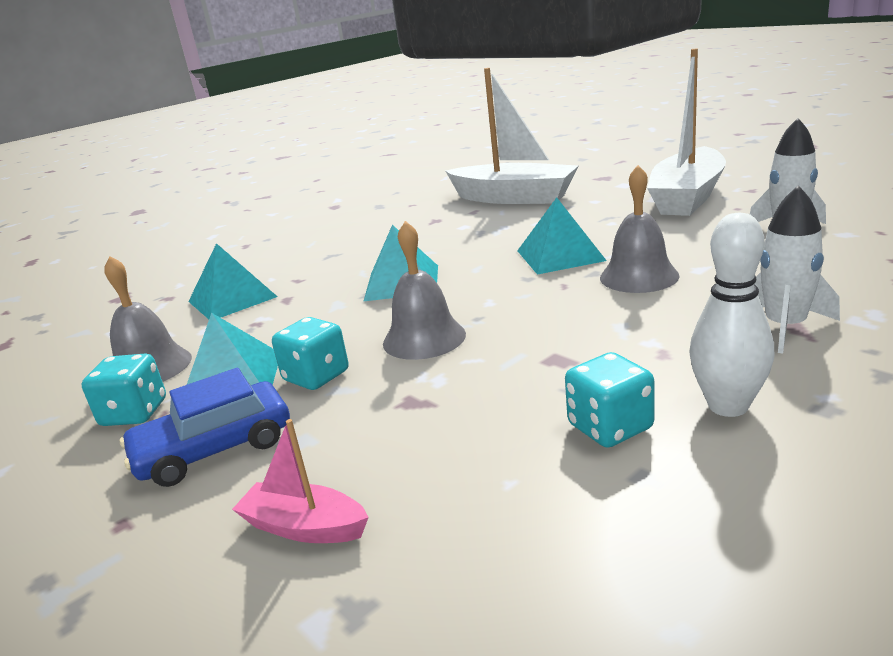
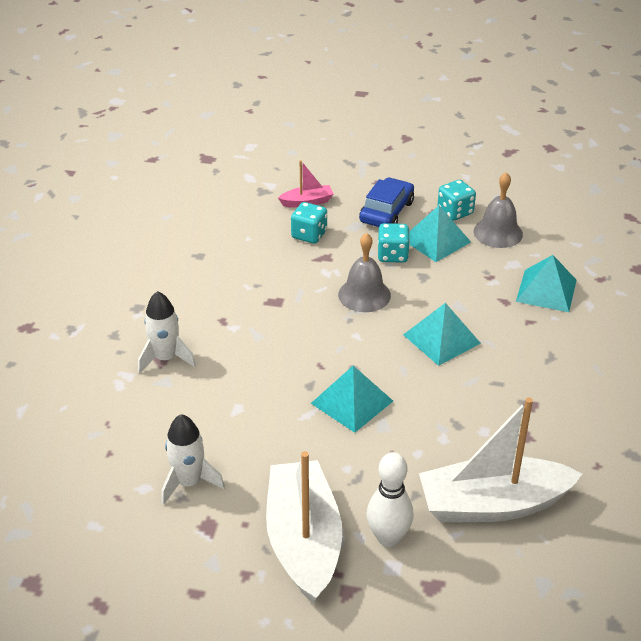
camera: 140 degrees right, 15 degrees up
(610, 427) = (224, 271): turquoise dice -> turquoise dice (309, 235)
(639, 276) = (274, 388): grey bell -> none
(728, 406) = (179, 296): white bowling pin -> white bowling pin (388, 538)

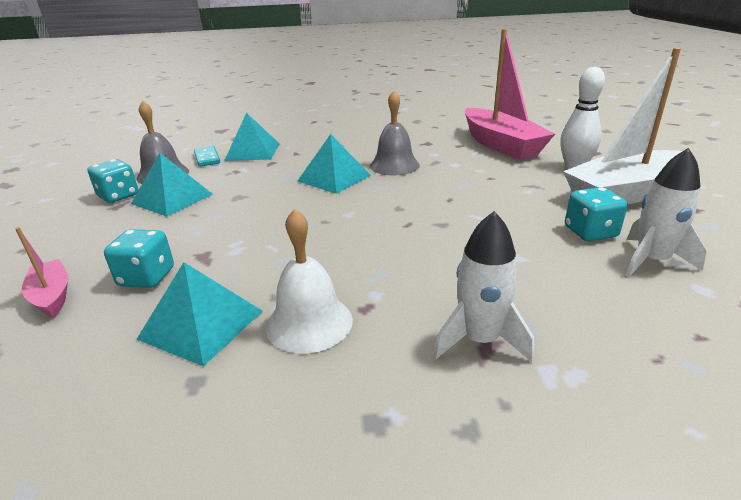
camera: 105 degrees left, 10 degrees down
(222, 296) = (309, 323): none -> white bell
(352, 402) = (447, 201): turquoise pyramid -> turquoise pyramid (201, 324)
(364, 295) = (277, 220): grey bell -> grey bell (394, 165)
(386, 212) = (104, 232): blue car -> none
(392, 255) = (200, 216): turquoise dice -> turquoise dice (590, 232)
(493, 504) = (500, 145): white boat -> pink boat
(536, 259) = (207, 158): none -> turquoise domino

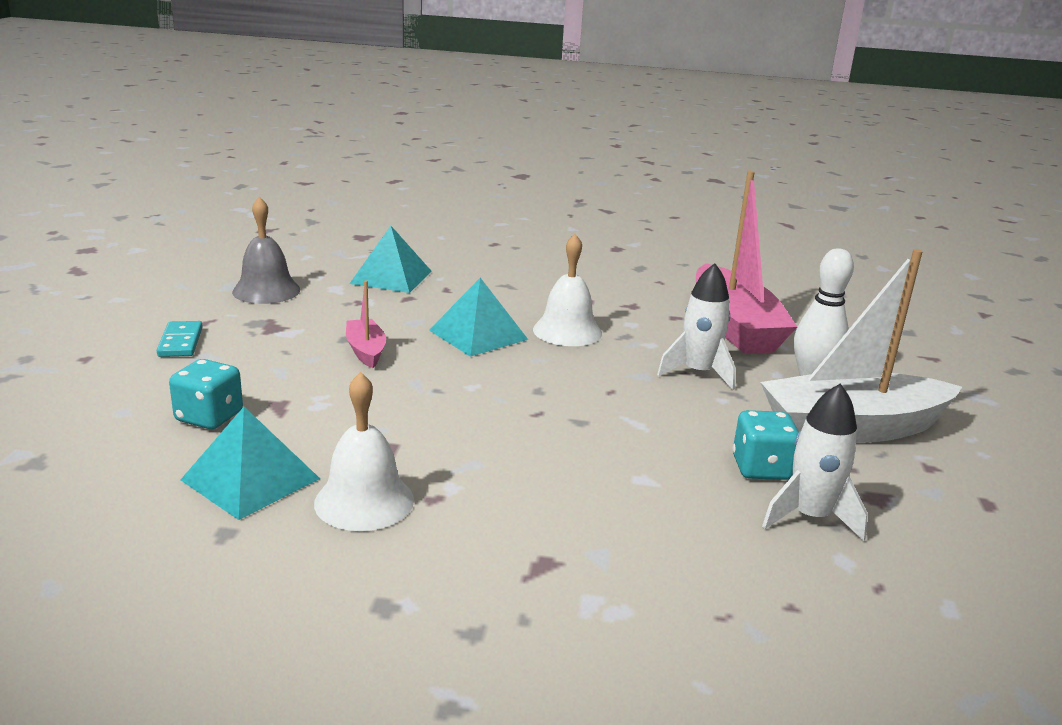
camera: 10 degrees right, 5 degrees down
(52, 296) = (106, 417): pink boat -> pink boat (366, 351)
(118, 196) = (205, 310): turquoise dice -> none
(172, 198) = (267, 326): turquoise pyramid -> none
(207, 158) = (329, 276): turquoise domino -> turquoise domino (181, 342)
(394, 165) = (567, 331): grey bell -> white bell
(479, 340) = (538, 557): white rocket -> white rocket (698, 373)

